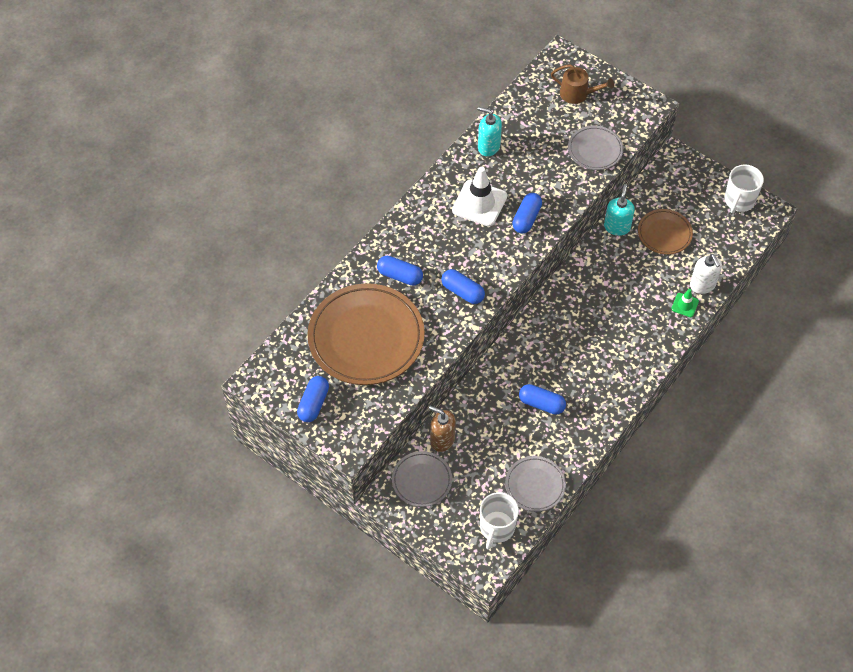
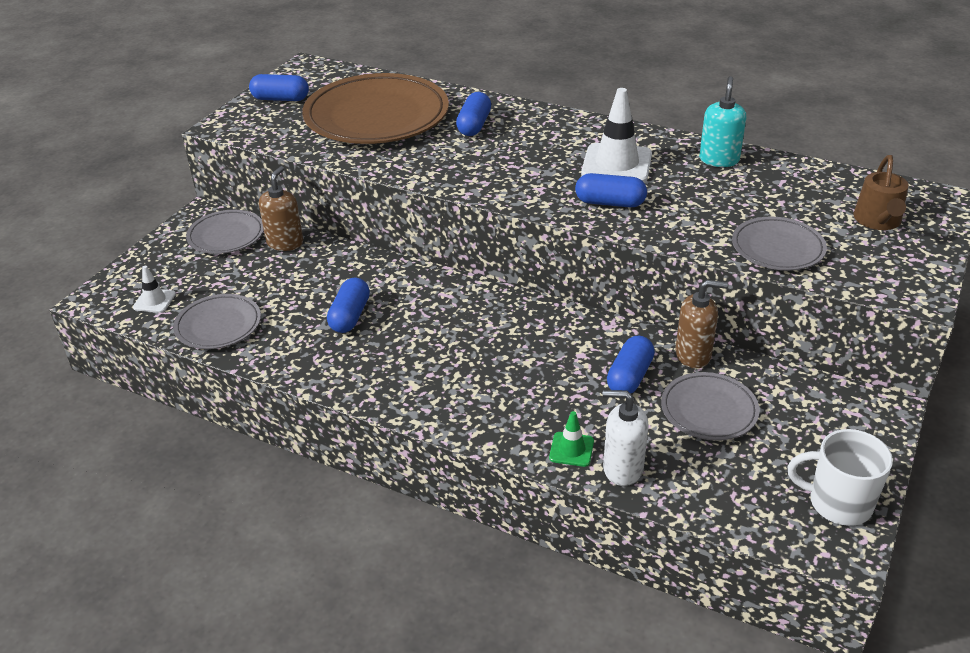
camera: 80 degrees right, 20 degrees down
(462, 292) = (464, 169): blue capsule -> blue capsule (629, 377)
(496, 528) = (154, 301): white mug -> white traffic cone
(617, 227) = (693, 355): turquoise soap dispenser -> brown soap dispenser
(664, 233) = (709, 410): brown plate -> grey plate
(702, 285) = (622, 468): white soap dispenser -> white soap dispenser turned 45 degrees clockwise

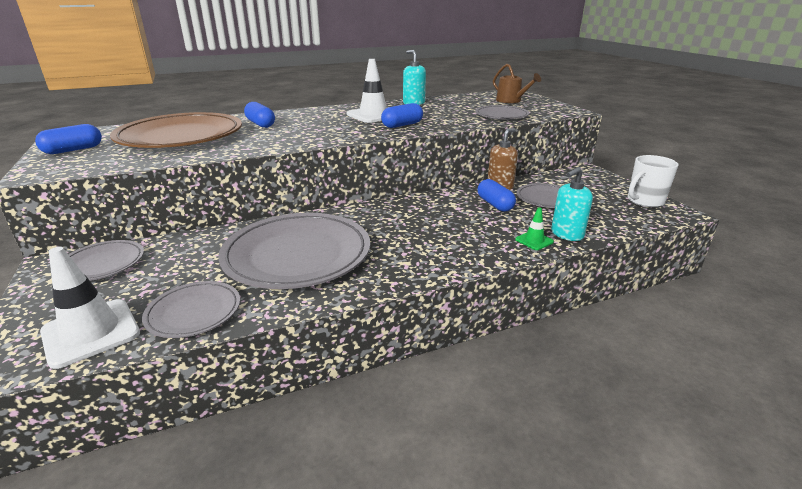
camera: 50 degrees left, 10 degrees down
(154, 301) = (91, 332): white traffic cone -> white traffic cone, size x1.97
(285, 243) = (170, 246): brown soap dispenser -> none
(350, 316) = (297, 255): blue capsule -> grey plate
(622, 468) = (566, 234): white soap dispenser -> turquoise soap dispenser

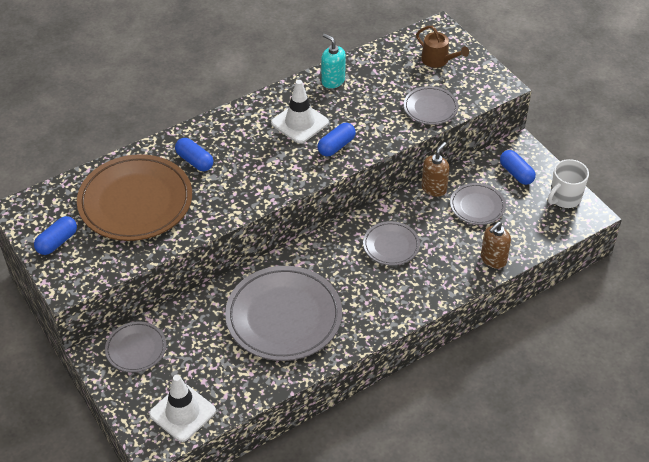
camera: 10 degrees left, 20 degrees up
(194, 312) = (239, 386): grey plate -> grey plate (391, 245)
(495, 204) = (431, 222): blue capsule -> blue capsule (516, 173)
(534, 241) = (467, 272): green traffic cone -> none
(566, 234) = (493, 259): turquoise soap dispenser -> brown soap dispenser

